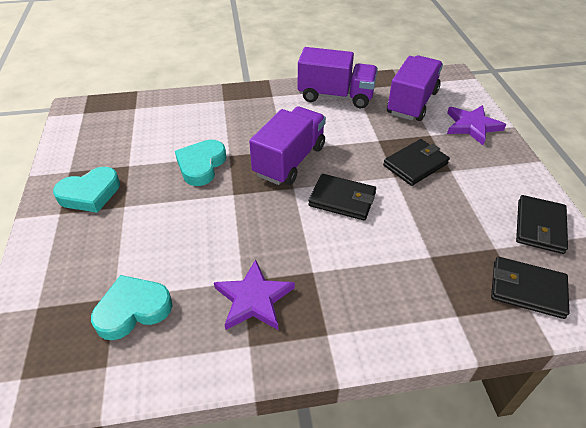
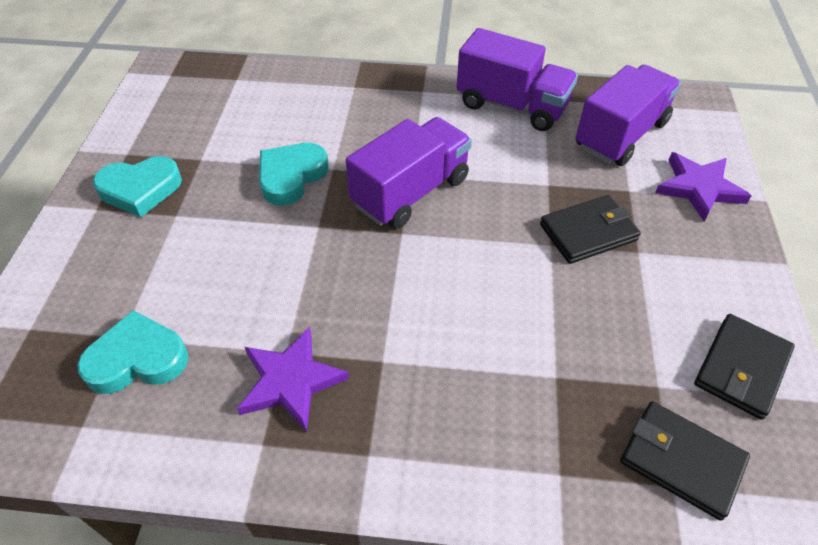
camera: 15 degrees right, 5 degrees up
(342, 199) = (462, 264): black wallet -> none

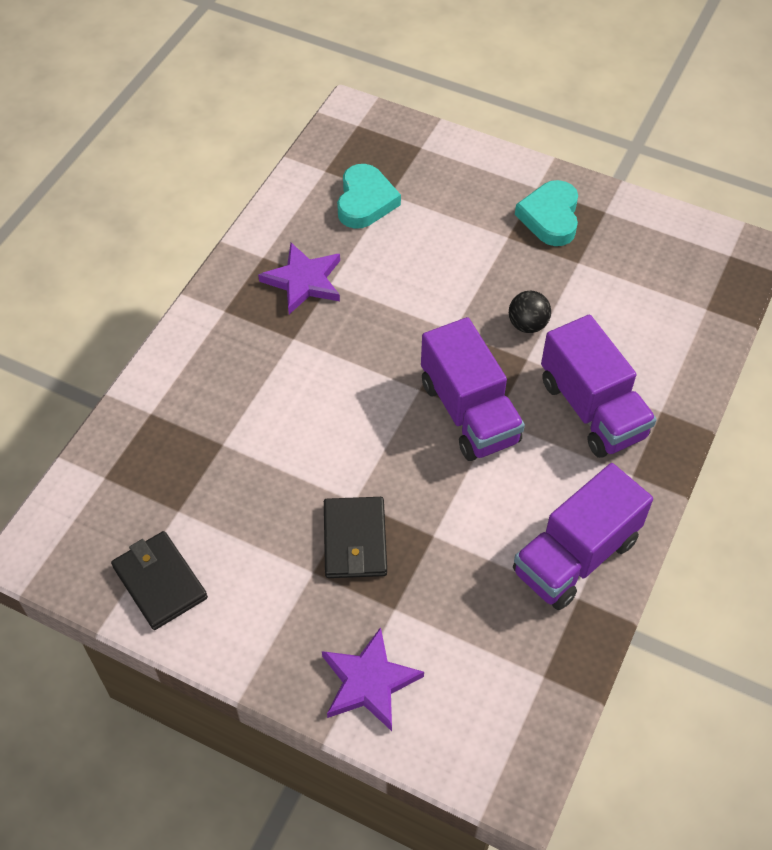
camera: 110 degrees right, 5 degrees up
(291, 176) = (527, 324): turquoise heart -> black ball
(620, 135) = (483, 648): purple truck -> purple truck (592, 409)
(681, 461) = (117, 492): black wallet -> none

